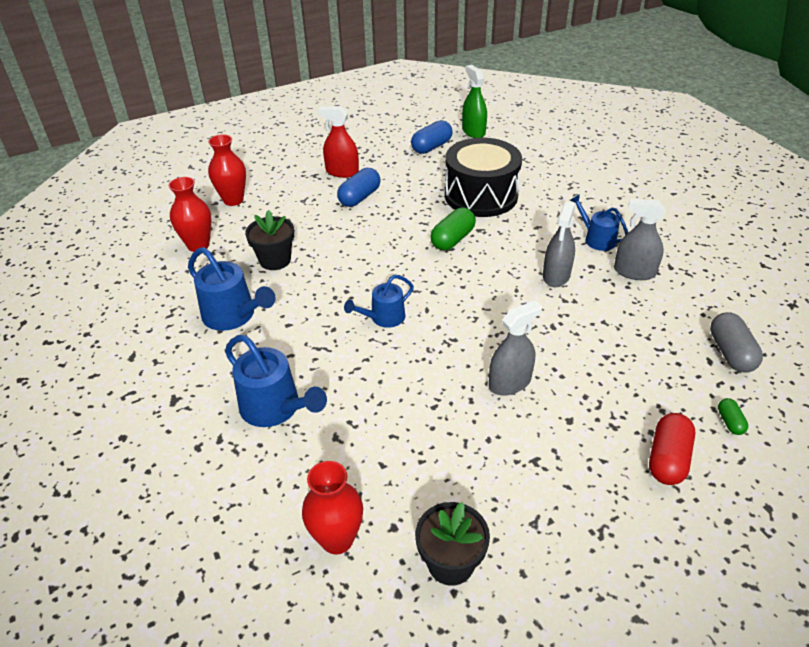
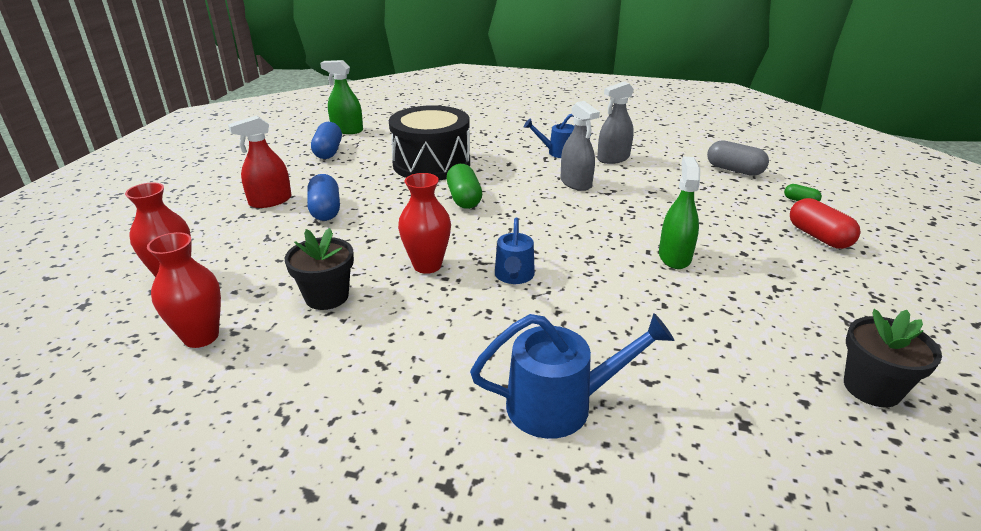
camera: 50 degrees left, 10 degrees down
(233, 316) = (369, 366): blue watering can -> none
(337, 539) = (798, 449): red vase -> red vase (427, 265)
(510, 382) = (674, 257): grey spray bottle -> green spray bottle

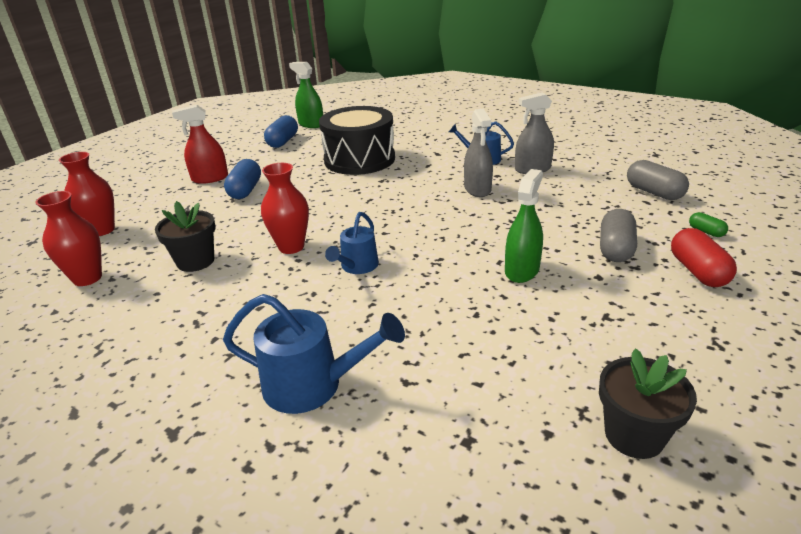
camera: 20 degrees right, 0 degrees up
(464, 199) = (364, 193): green capsule -> none
(739, 225) = (615, 249): none -> grey capsule

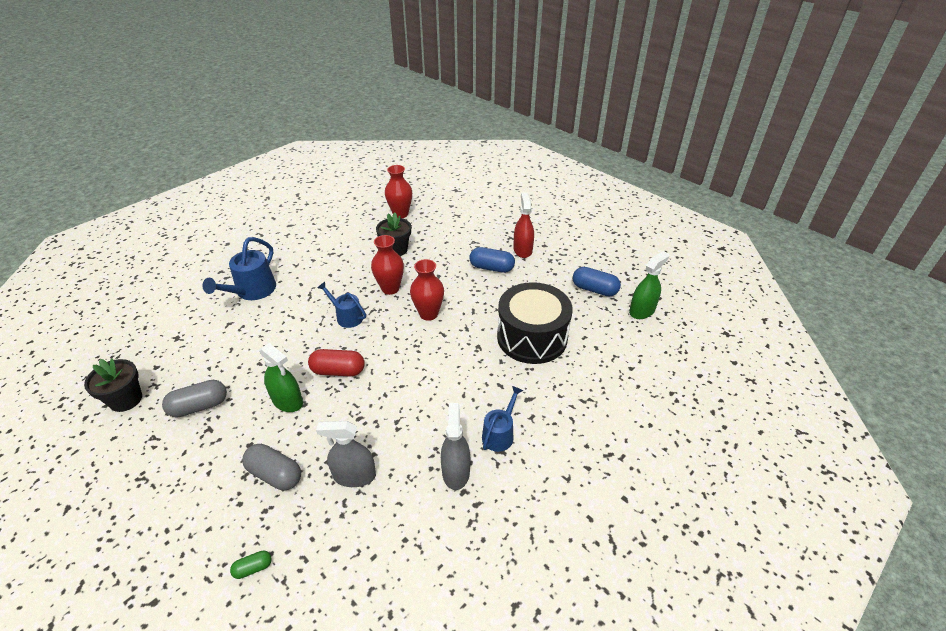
camera: 100 degrees right, 10 degrees up
(102, 230) = (458, 212): red vase -> red vase (428, 314)
(477, 189) = (430, 410): grey spray bottle -> grey spray bottle (354, 476)
(654, 192) = (349, 568): grey capsule -> grey capsule (199, 406)
(697, 271) = (209, 518): red capsule -> red capsule (338, 371)

